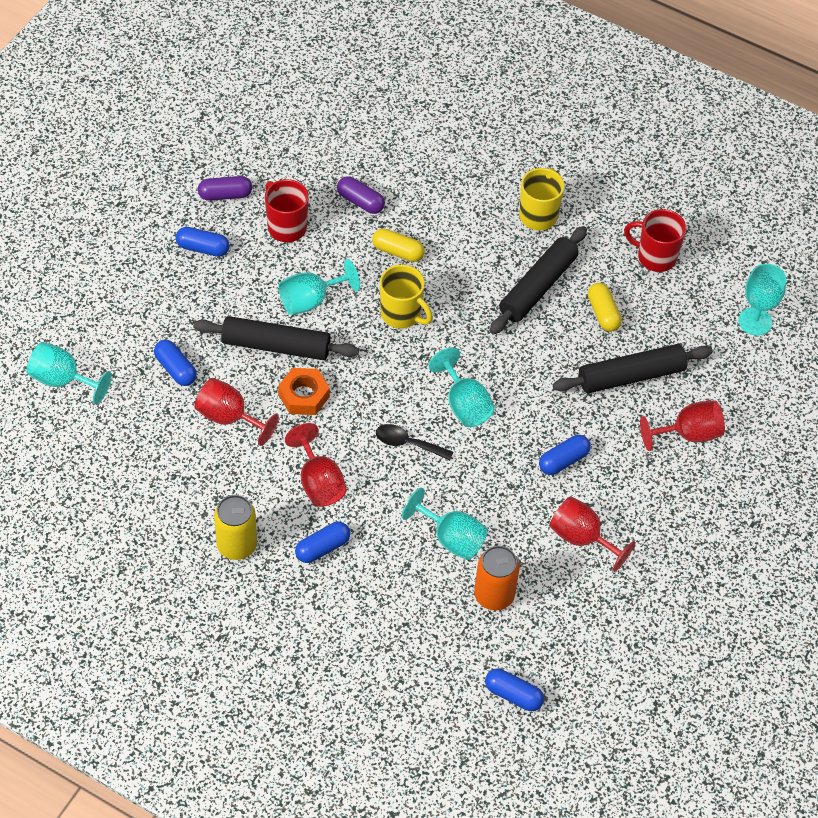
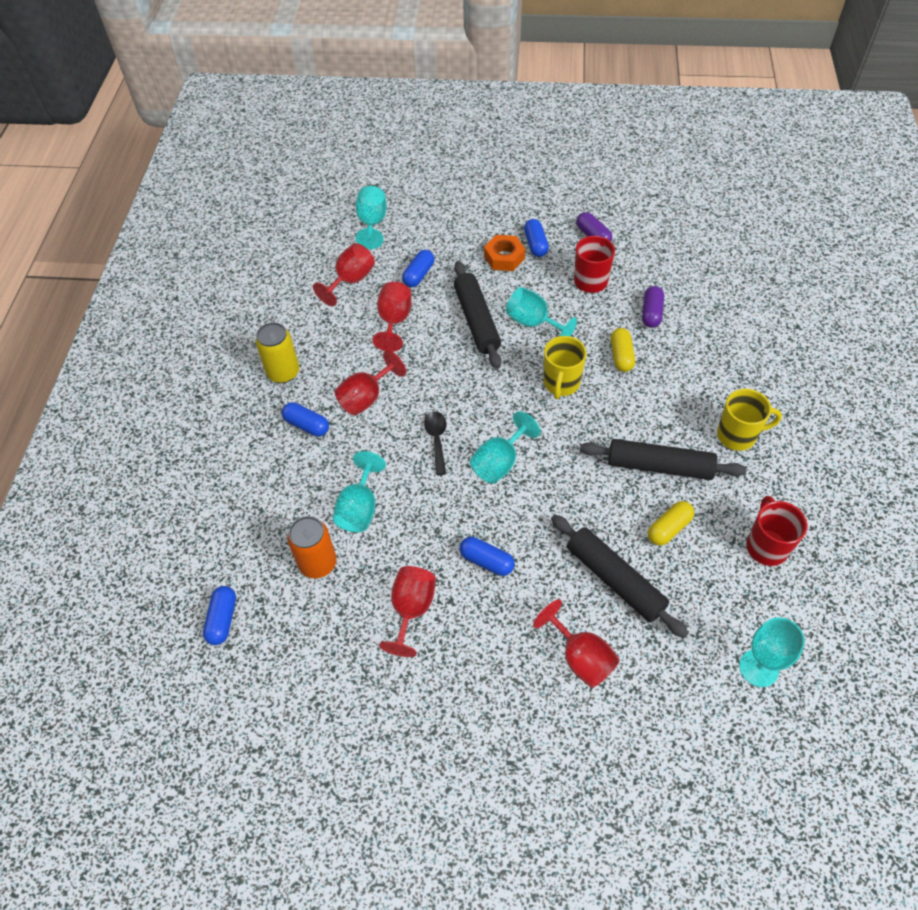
camera: 70 degrees right, 0 degrees up
(141, 435) = (351, 281): none -> red goblet
(303, 395) = (441, 355): orange nut -> orange nut (504, 257)

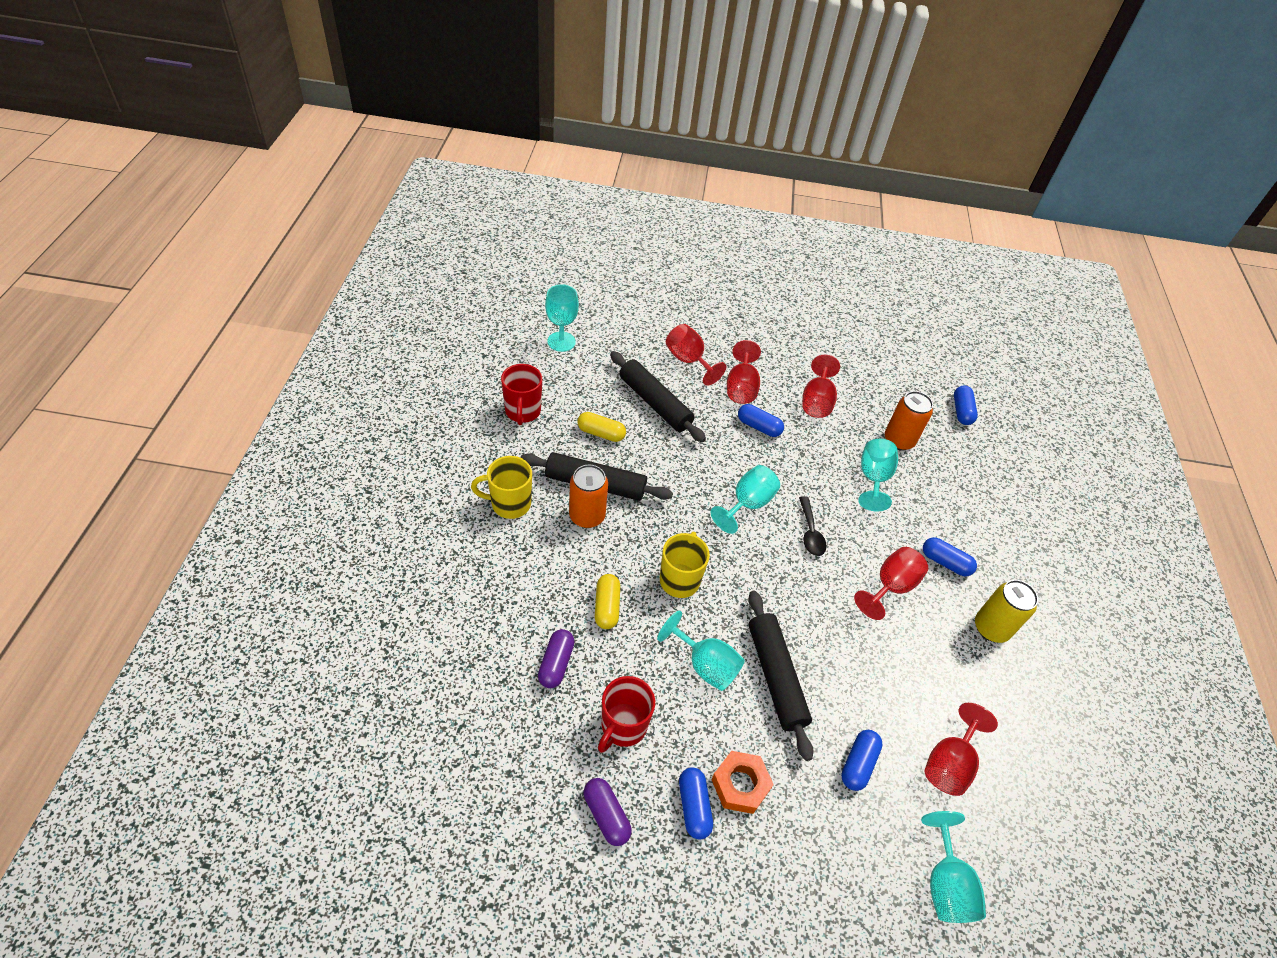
camera: 175 degrees right, 5 degrees down
(394, 321) = (878, 687): red goblet -> red goblet (741, 388)
(659, 432) = (587, 516): none -> orange can
(669, 528) = (601, 433): yellow capsule -> yellow capsule turned 60 degrees clockwise

